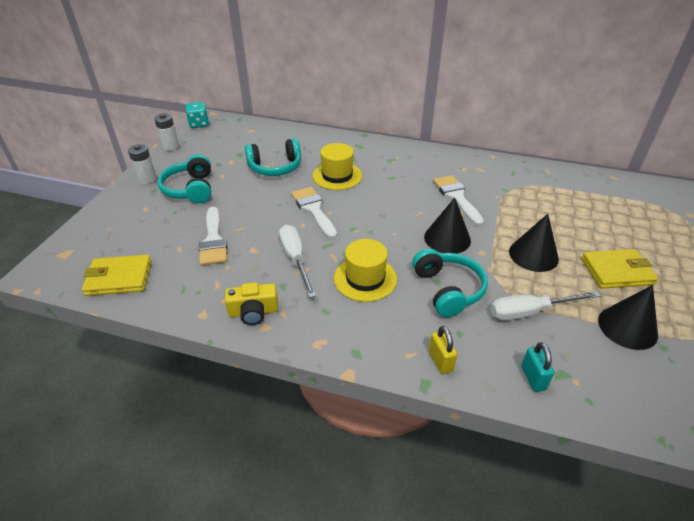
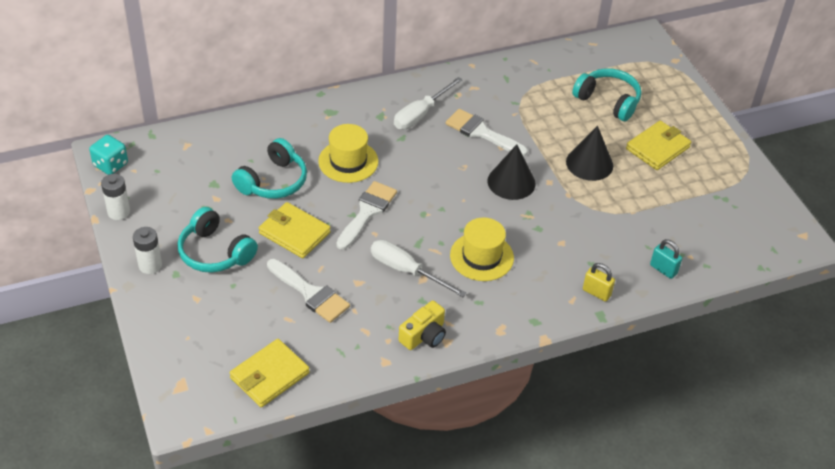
camera: 40 degrees left, 5 degrees up
(251, 200) = (294, 233): none -> yellow wallet
(313, 210) = (367, 212): white brush -> white brush turned 90 degrees clockwise
(448, 289) = (553, 231): turquoise headphones -> turquoise headphones (608, 101)
(530, 312) = (624, 218): white screwdriver -> white screwdriver (420, 114)
(627, 327) = (694, 195): black cone -> none

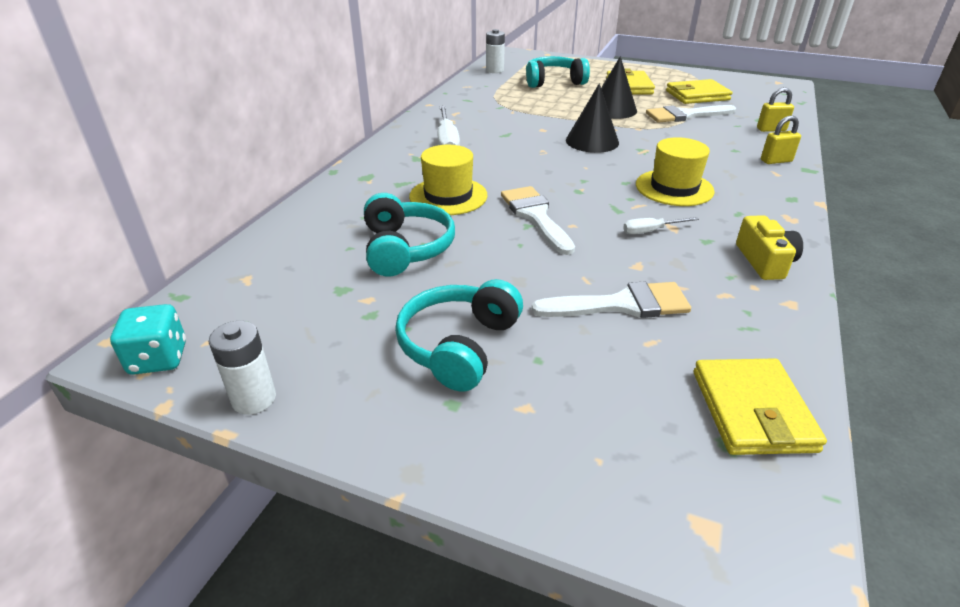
camera: 45 degrees left, 10 degrees down
(150, 265) = (402, 422): white battery -> white battery (494, 70)
(215, 252) = (459, 346): turquoise headphones -> turquoise headphones turned 120 degrees clockwise
(294, 233) = (506, 271): yellow wallet -> yellow wallet (697, 95)
(406, 271) = (651, 231): white screwdriver -> white screwdriver, size x0.55
(481, 132) = (513, 129): white brush -> white brush (685, 115)
(663, 269) = (771, 129): turquoise padlock -> yellow padlock

